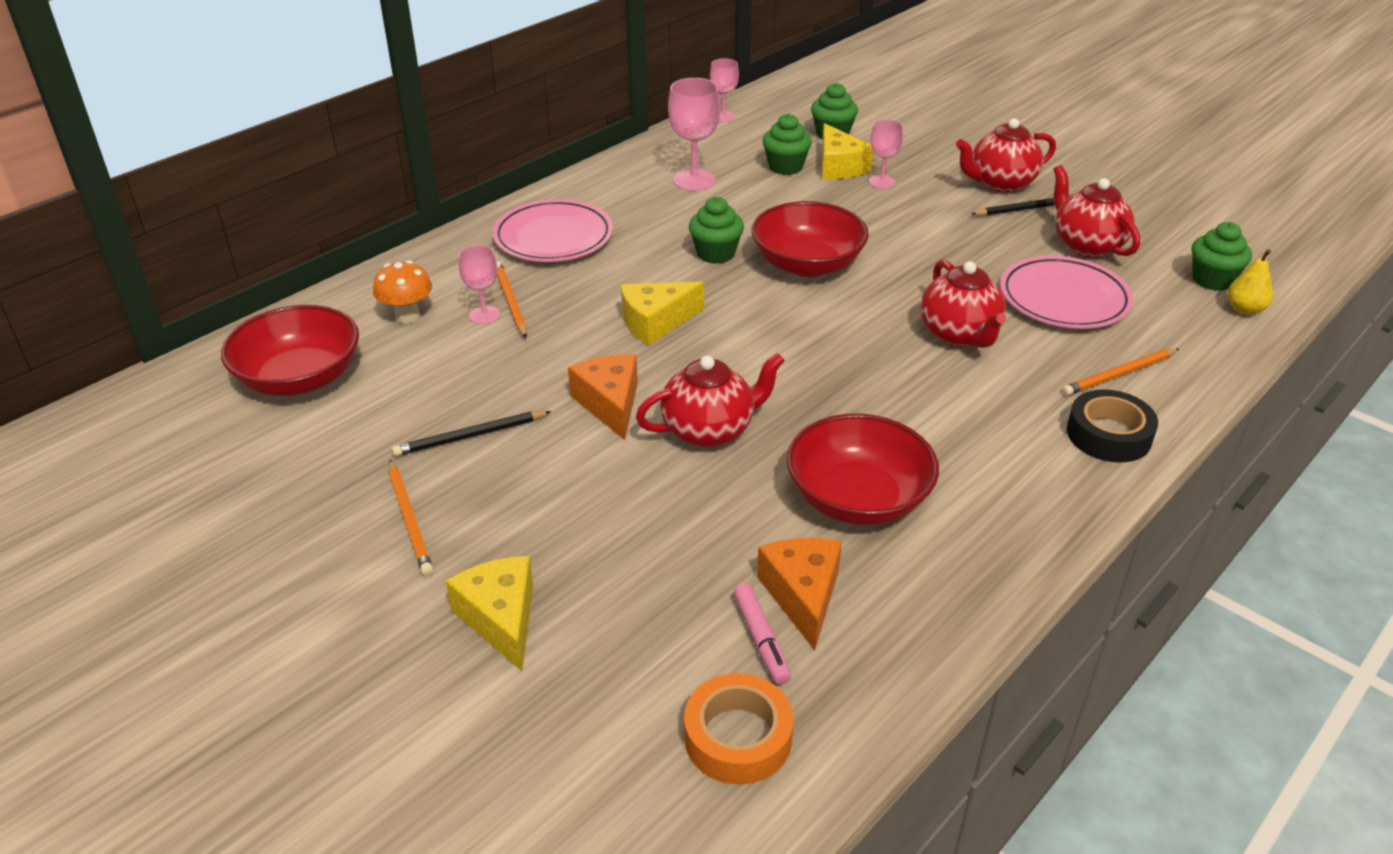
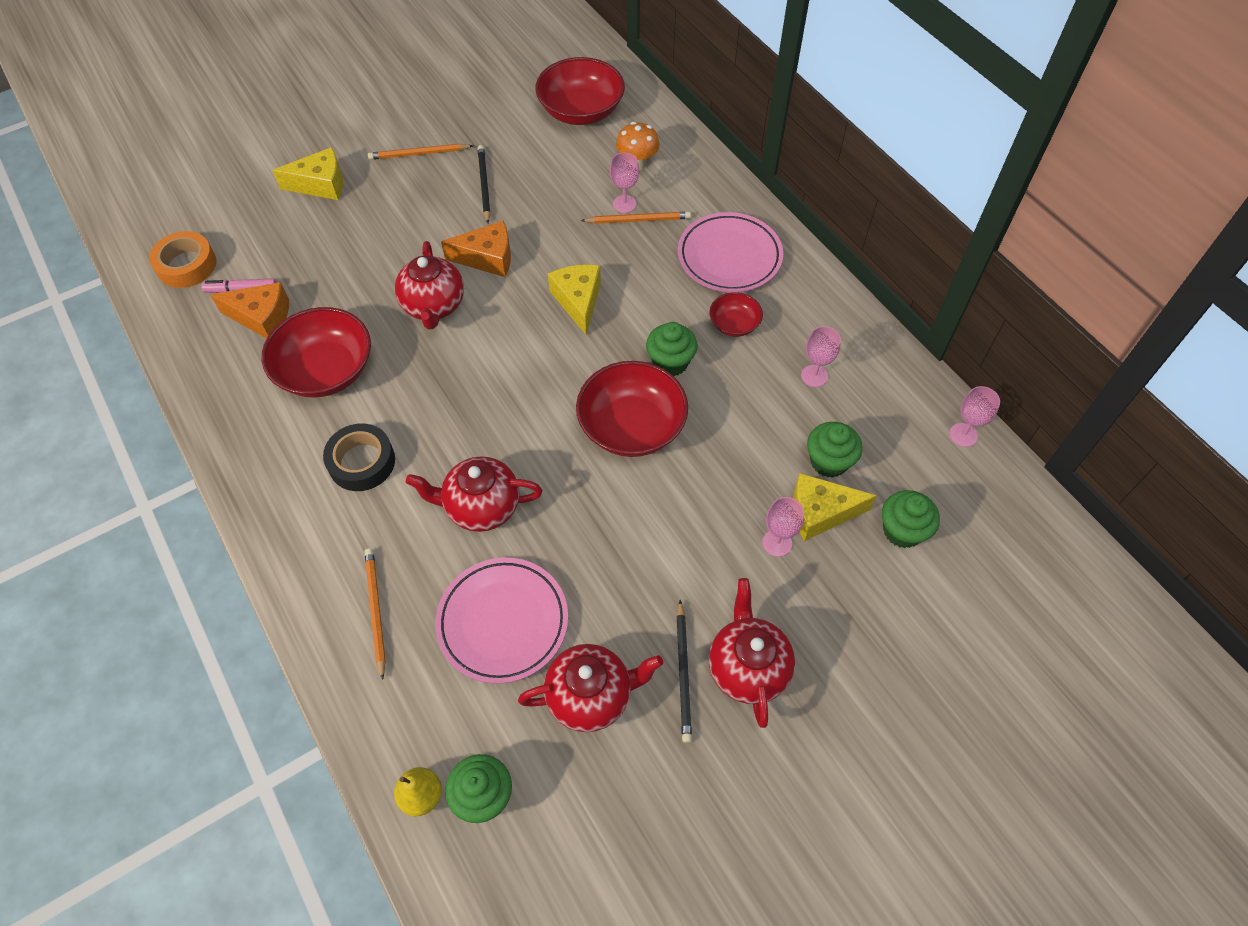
camera: 105 degrees right, 20 degrees up
(648, 225) = (734, 324): none -> red bowl
(694, 180) = (814, 376): pink goblet -> pink goblet, size x0.62
(1108, 435) = (309, 561): black tape -> black tape (362, 462)

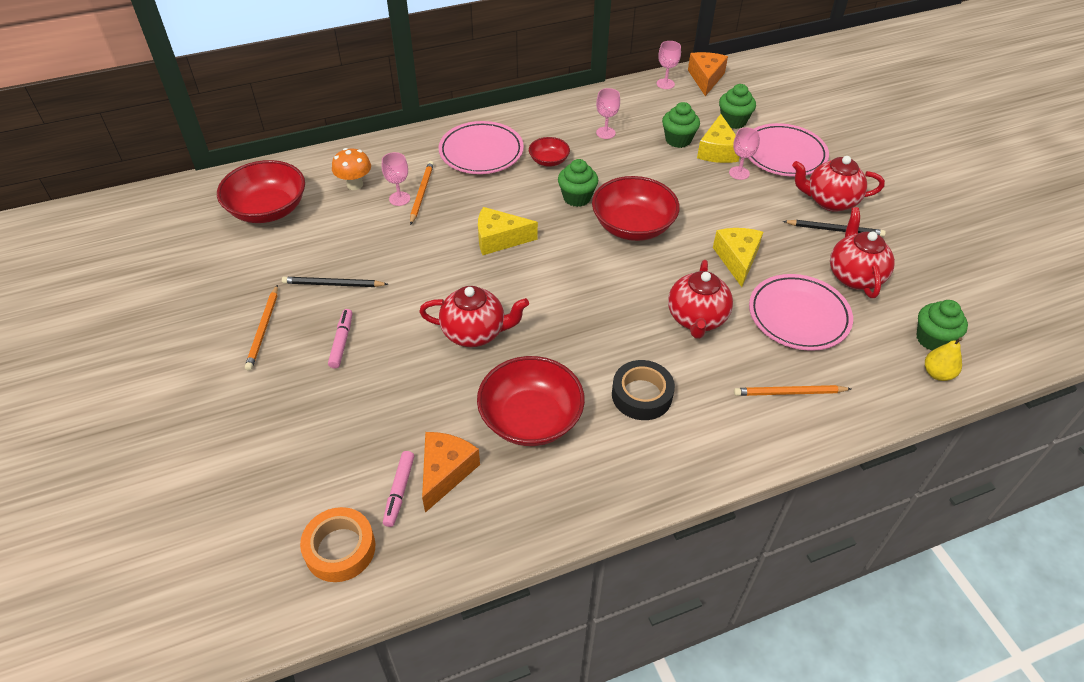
camera: 80 degrees left, 10 degrees down
(321, 184) = (267, 415): yellow cheese -> yellow cheese (737, 259)
(409, 210) = (341, 342): none -> pink marker
(487, 258) = (428, 290): orange cheese -> orange cheese (705, 78)
(842, 603) = (784, 154): none -> pink plate

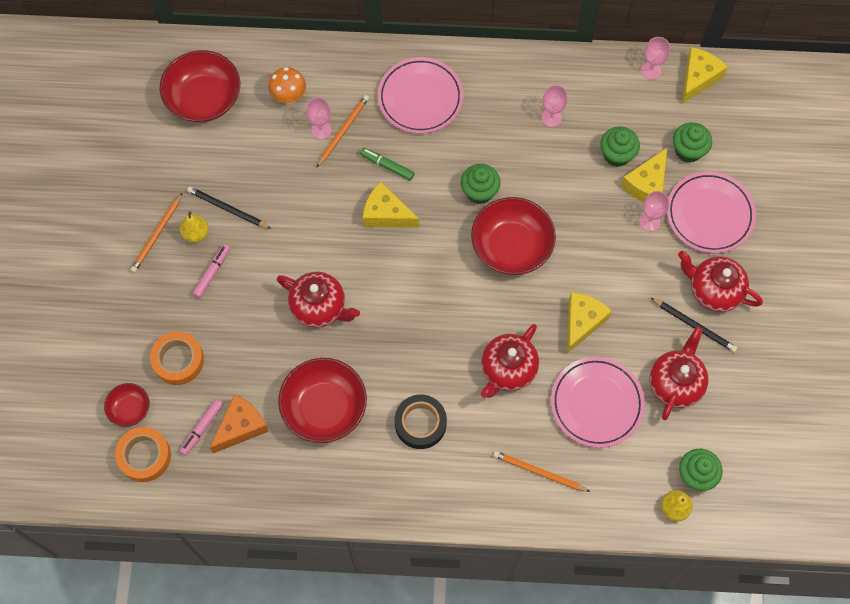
camera: 25 degrees right, 20 degrees up
(308, 315) = (196, 233): none -> yellow pear
(339, 434) = (178, 360): none -> orange tape
(479, 205) = (387, 166): none -> green marker
(549, 160) = (477, 134): red bowl -> red bowl (130, 408)
(705, 78) = (698, 78): orange cheese -> yellow cheese

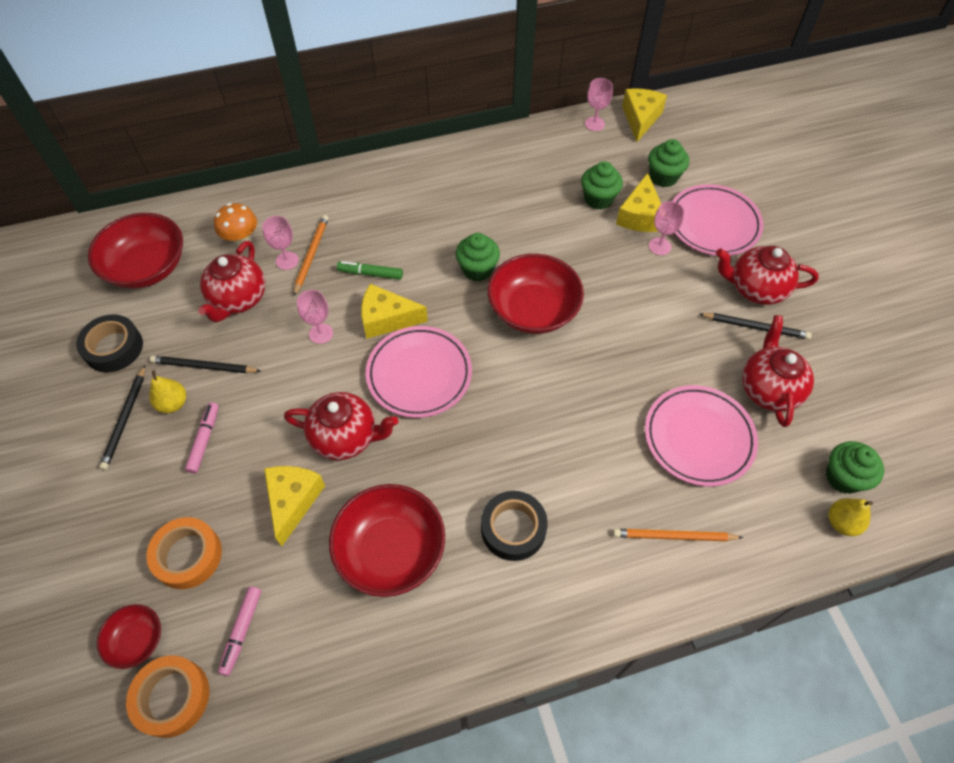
camera: 20 degrees left, 10 degrees down
(157, 234) = (125, 419): orange pencil -> black pencil
(161, 168) = (113, 348): none -> black tape
(241, 427) = (292, 611): orange cheese -> none
(420, 98) = (382, 204): pink plate -> pink plate (419, 374)
(507, 370) = (586, 435): red teapot -> red teapot (238, 299)
(551, 118) = (520, 186): pink goblet -> pink goblet (321, 333)
(582, 322) = (641, 360): yellow cheese -> yellow cheese (293, 501)

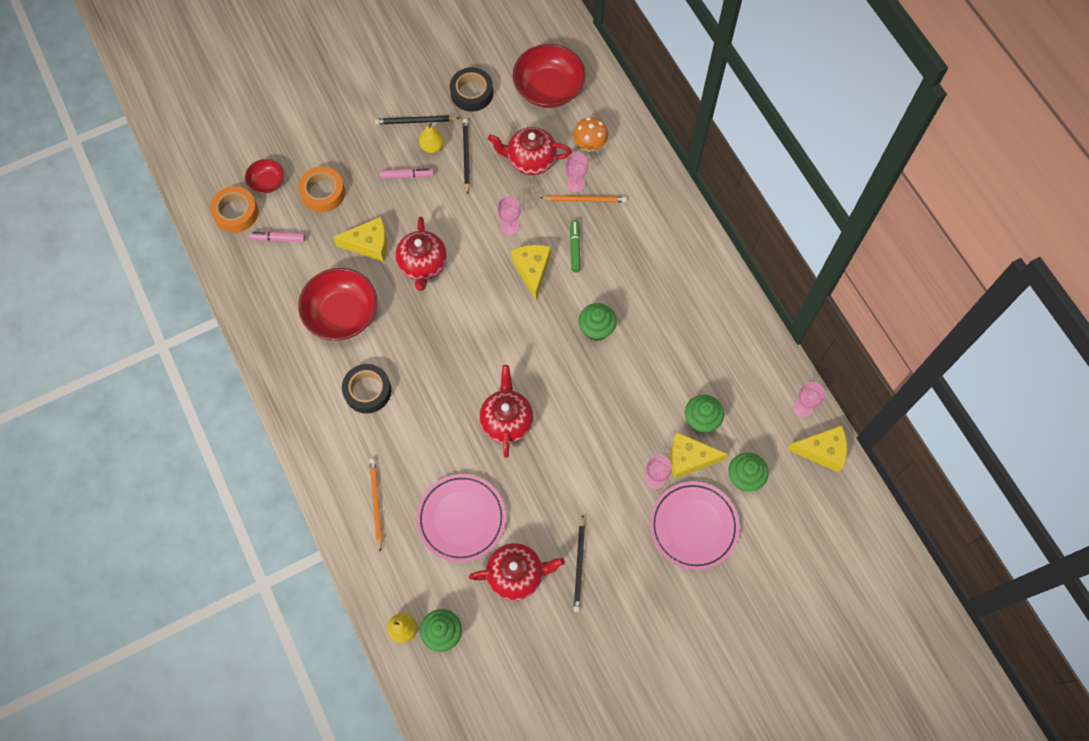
camera: 80 degrees right, 10 degrees up
(419, 374) = (484, 304): pink plate -> none
(533, 310) = (562, 379): red bowl -> none
(755, 289) = (622, 565): red teapot -> red teapot (506, 421)

